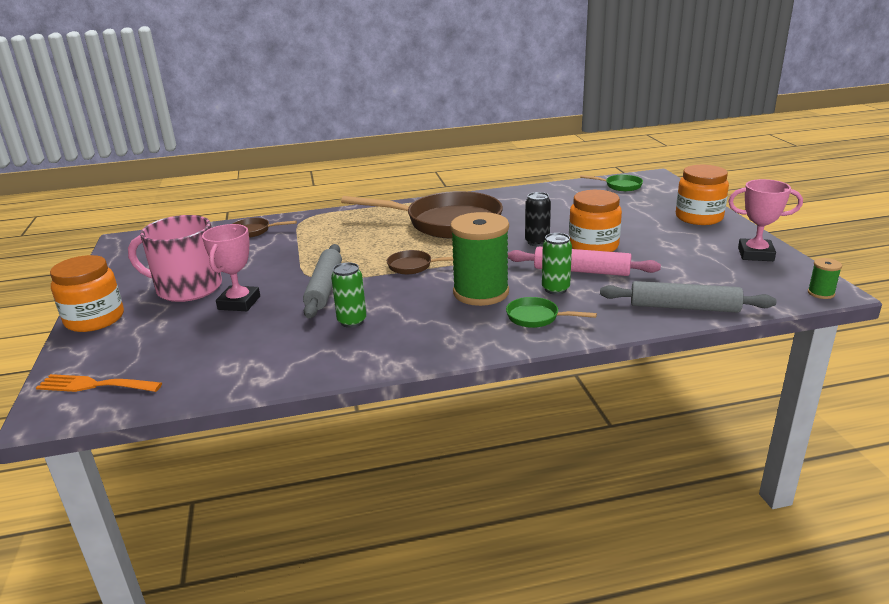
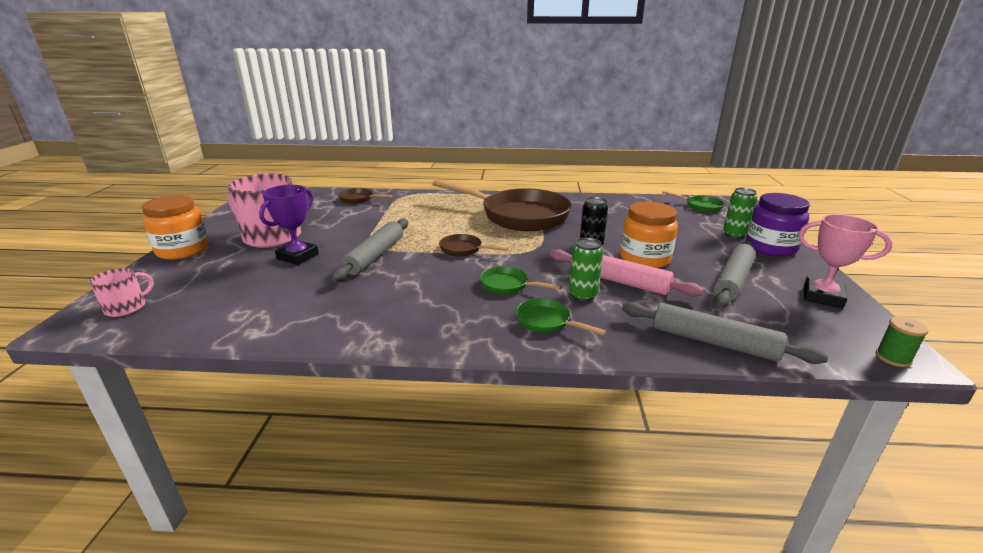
camera: 15 degrees right, 0 degrees up
(94, 385) = (127, 307): orange fork -> pink mug
(239, 303) = (297, 256): pink trophy -> purple trophy
(352, 321) = (373, 291): green can -> green can (734, 234)
(481, 293) = (508, 285): green spool -> green pan
(678, 253) = (732, 280): none -> grey rolling pin
(699, 217) = (770, 247): orange jar -> purple jar

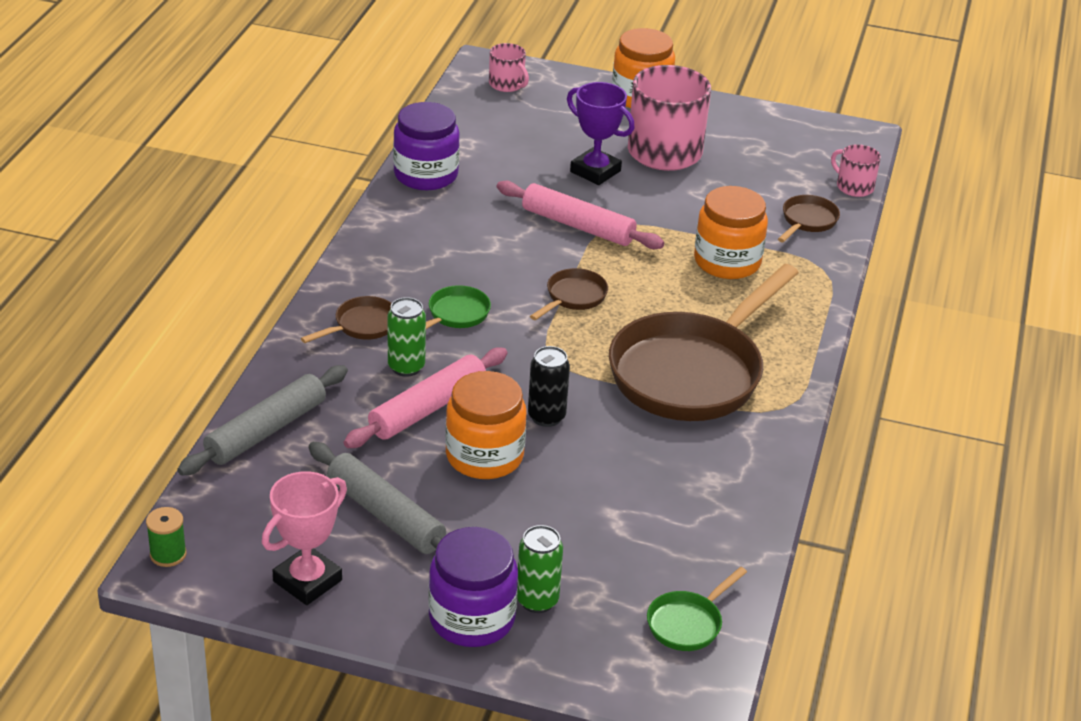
camera: 100 degrees right, 10 degrees up
(297, 327) = (426, 175): none -> purple jar
(320, 191) = (854, 186): none -> pink mug
(375, 256) = (577, 226): grey rolling pin -> pink rolling pin
(406, 214) = (727, 261): none -> orange jar
(547, 322) = (362, 326): green pan -> brown pan

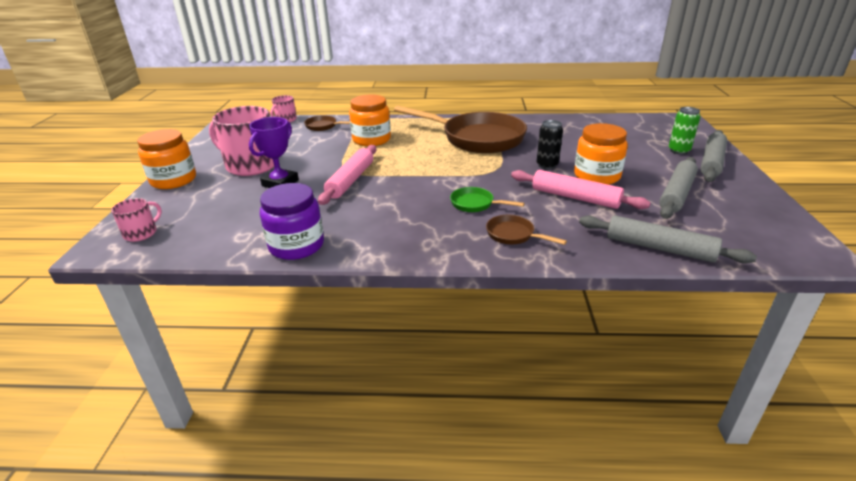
camera: 100 degrees left, 5 degrees down
(168, 554) = (813, 257): green spool -> none
(307, 581) = (756, 206): pink trophy -> none
(406, 367) = (543, 211): green can -> none
(472, 618) = (712, 162): purple jar -> grey rolling pin
(573, 297) = (431, 172): brown pan -> none
(688, 623) = (647, 124): green pan -> none

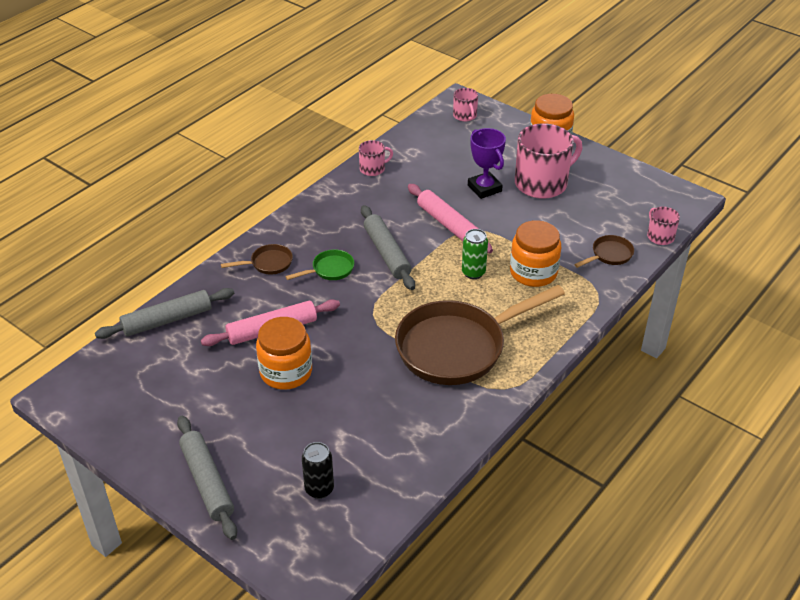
camera: 125 degrees right, 10 degrees up
(296, 245) = (373, 169): purple jar -> pink mug
(547, 165) = (342, 355): black can -> black can (319, 489)
(676, 194) = (201, 396): grey rolling pin -> grey rolling pin (387, 253)
(678, 151) = (254, 482): green can -> green can (473, 272)

